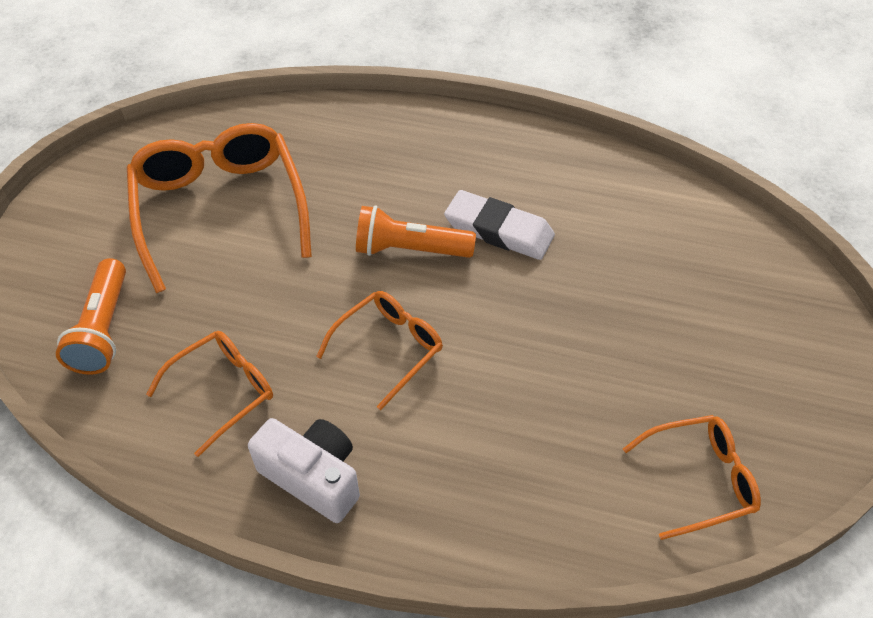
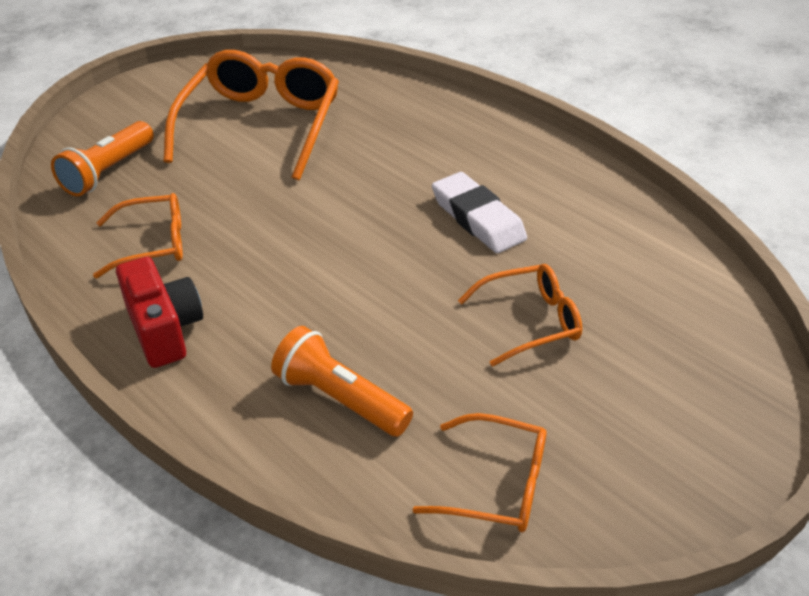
camera: 30 degrees right, 10 degrees down
(313, 477) = (164, 329): white camera -> red camera
(388, 349) = (304, 267): orange glasses -> orange glasses (529, 322)
(410, 250) = (386, 205): orange flashlight -> orange flashlight (339, 399)

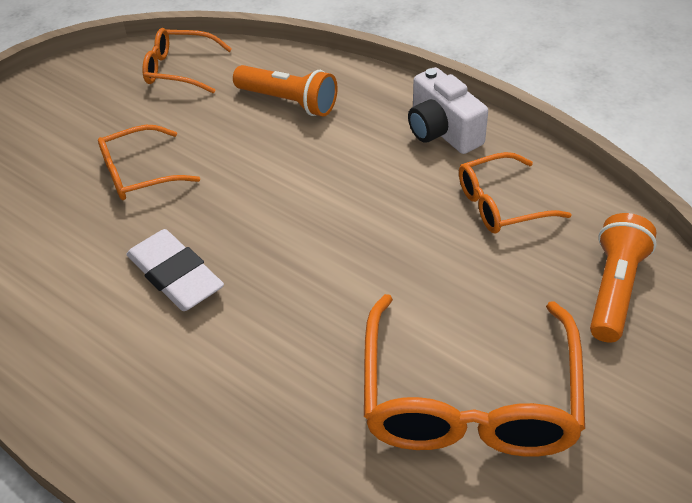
camera: 175 degrees right, 5 degrees up
(164, 329) = (442, 131): red camera -> white camera

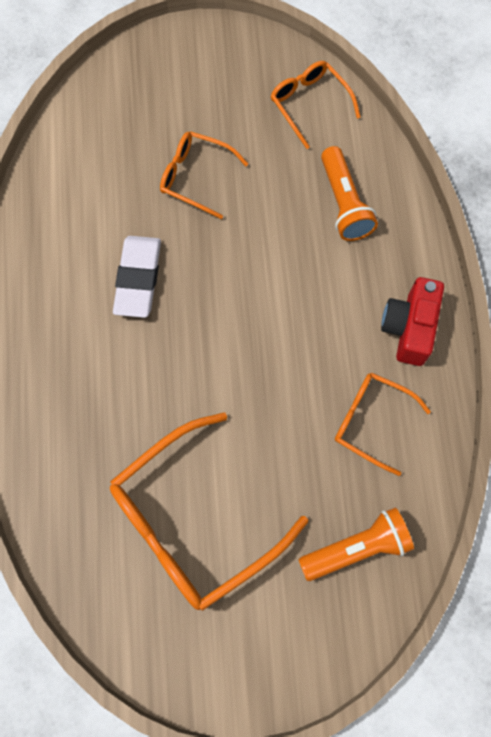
camera: 45 degrees right, 25 degrees up
(442, 131) = (409, 328): white camera -> red camera

